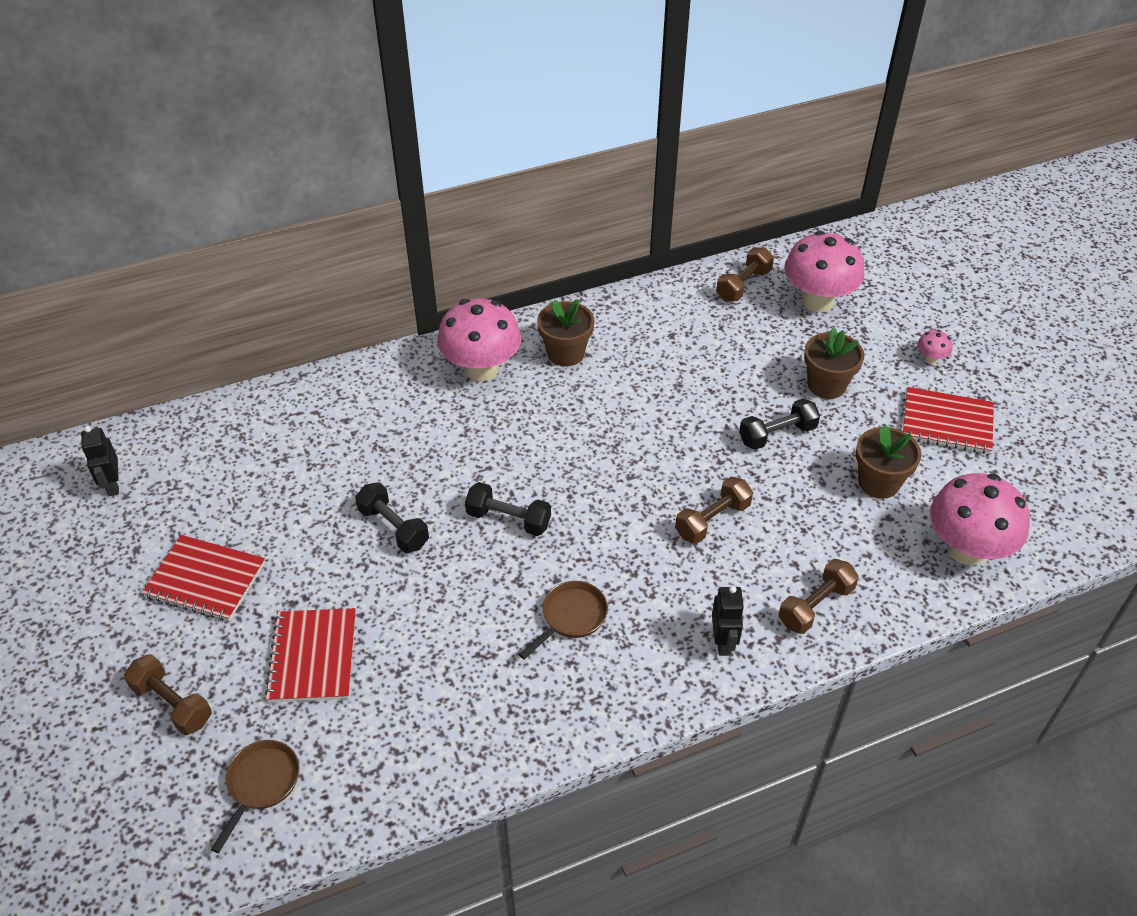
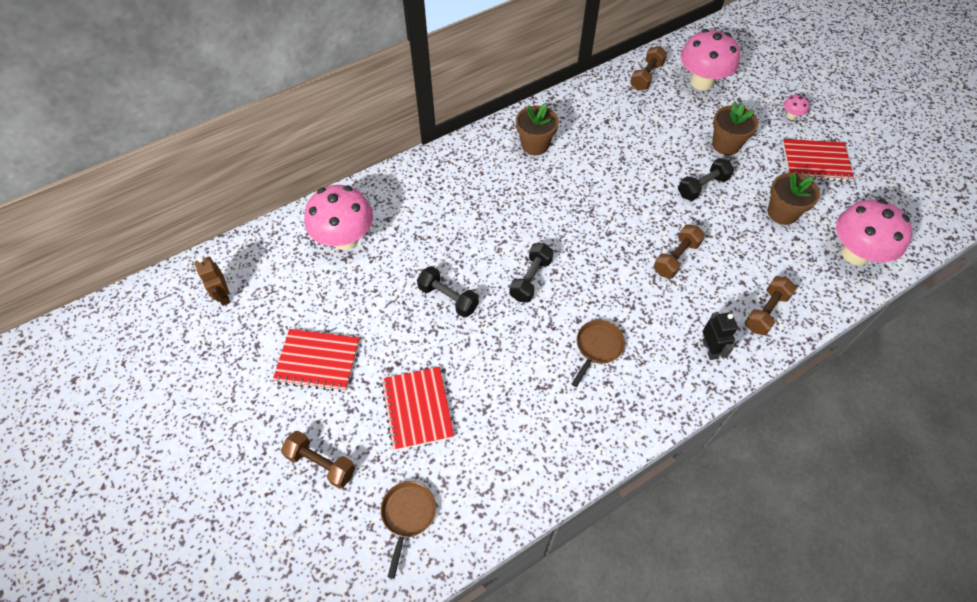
camera: 10 degrees left, 10 degrees up
(113, 485) = (223, 296): black robot -> brown robot
(481, 369) = (477, 165): pink mushroom -> pink mushroom (345, 239)
(508, 519) = (530, 279): black dumbbell -> black dumbbell turned 75 degrees counterclockwise

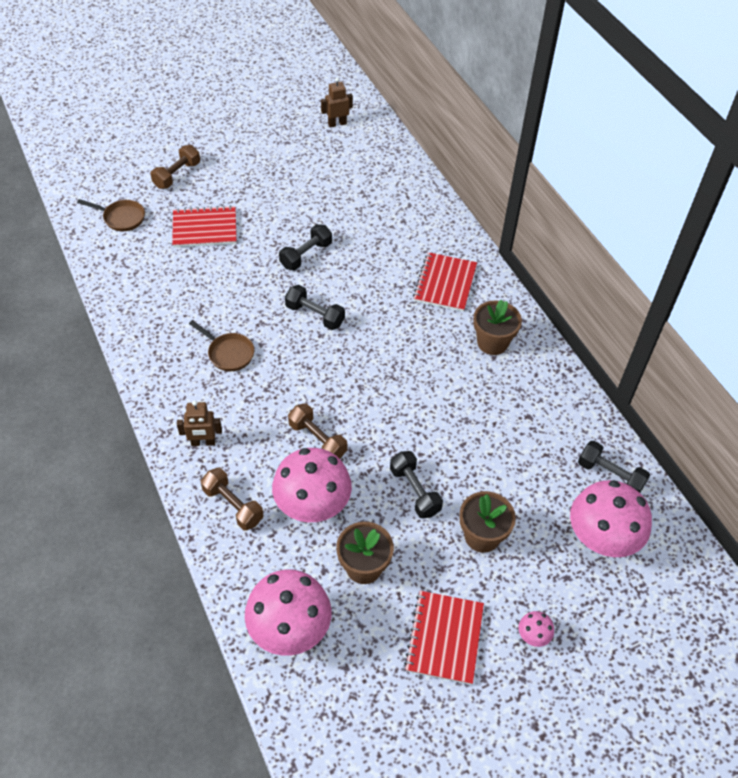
camera: 95 degrees right, 5 degrees down
(317, 361) = (263, 174): red notebook -> red notebook (445, 283)
(345, 239) = (384, 192): pink mushroom -> pink mushroom (312, 506)
(646, 76) = (610, 475): brown dumbbell -> black dumbbell
(710, 349) = (203, 442): black robot -> brown robot

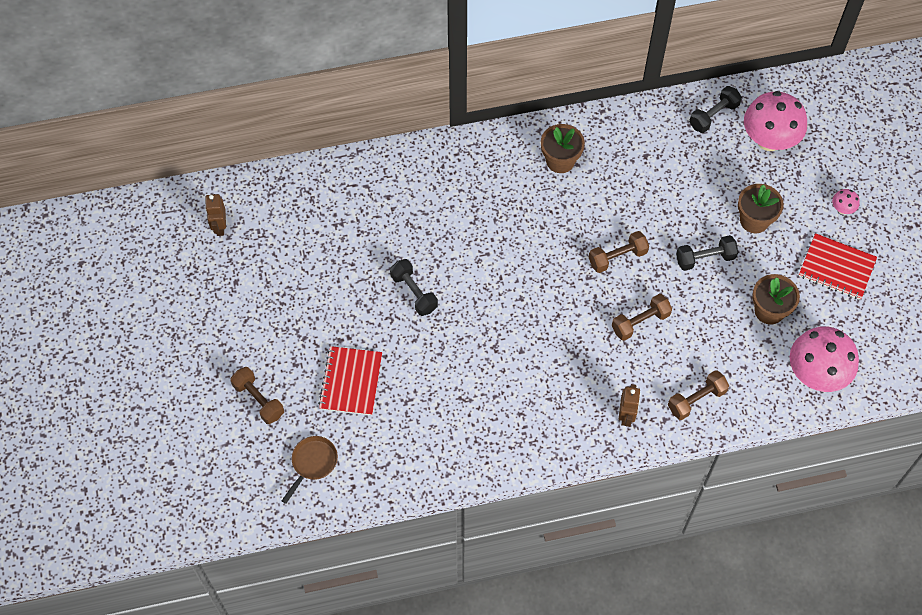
camera: 75 degrees left, 10 degrees up
(228, 353) = (526, 381): brown pan -> none
(312, 506) = (707, 338): pink mushroom -> none
(315, 315) = (495, 298): black dumbbell -> none
(391, 408) = (617, 257): none -> brown dumbbell
(445, 283) = (480, 180): red notebook -> none

